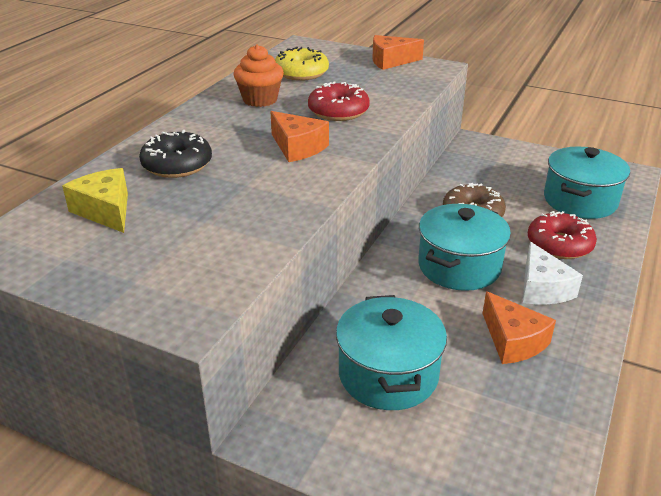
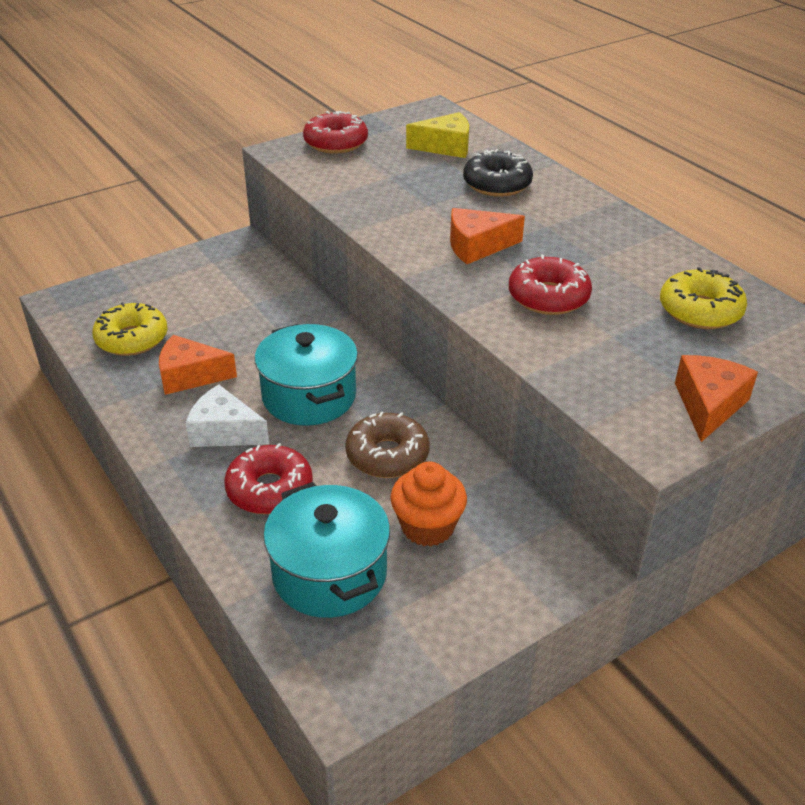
camera: 120 degrees right, 5 degrees up
(138, 285) = (336, 143): none -> red donut
(260, 100) = (623, 258): orange cupcake -> orange cupcake (427, 527)
(388, 374) = (231, 302): turquoise pot -> none
(516, 414) = (132, 339): none -> yellow donut

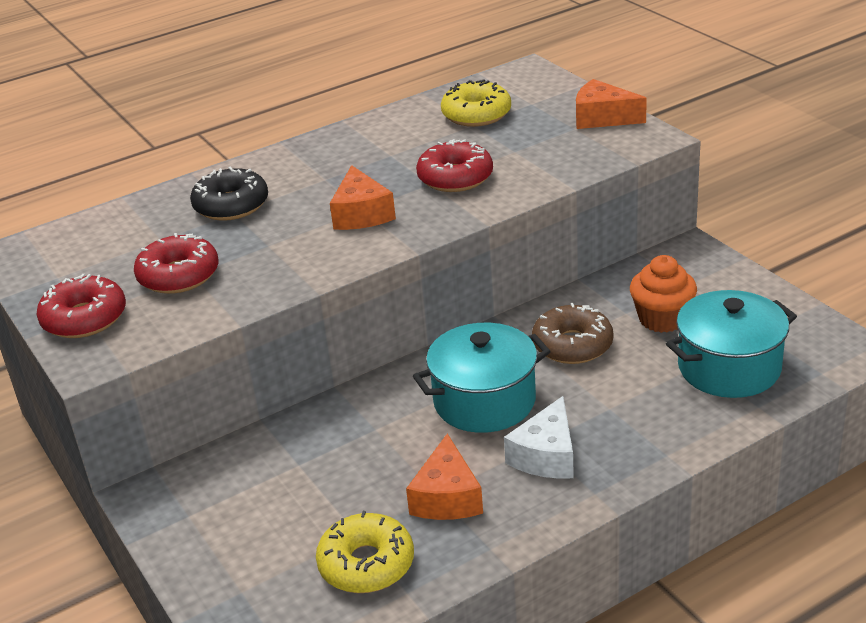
camera: 85 degrees left, 5 degrees down
(269, 489) = (630, 413): red donut -> red donut (179, 275)
(445, 147) = (127, 239): yellow cheese -> none

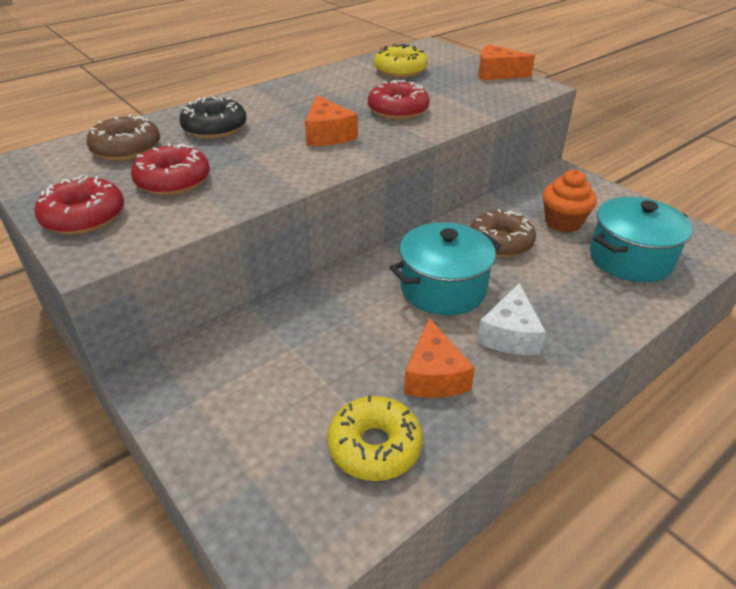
camera: 10 degrees left, 5 degrees up
(130, 234) = (126, 149): none -> brown donut

